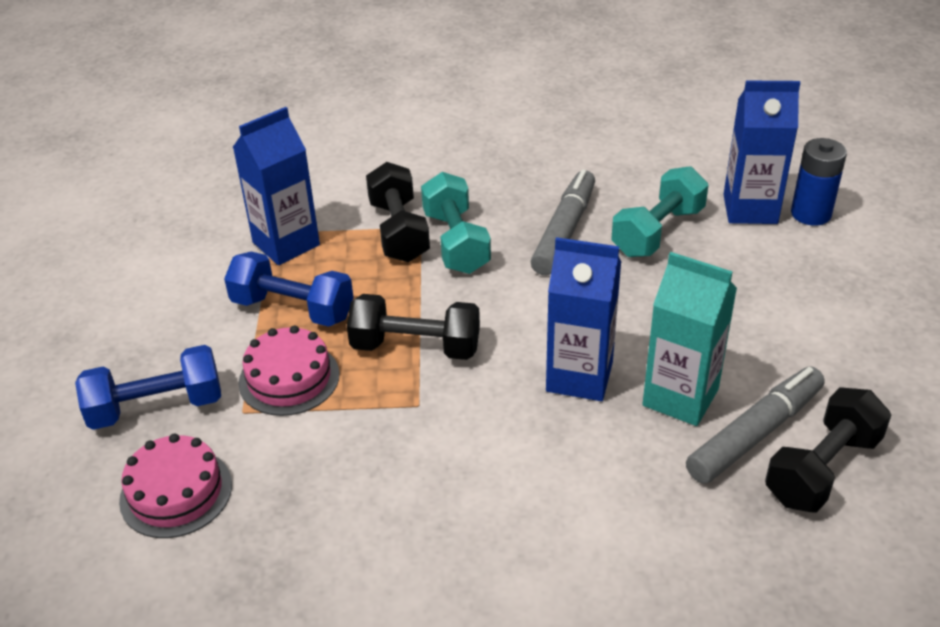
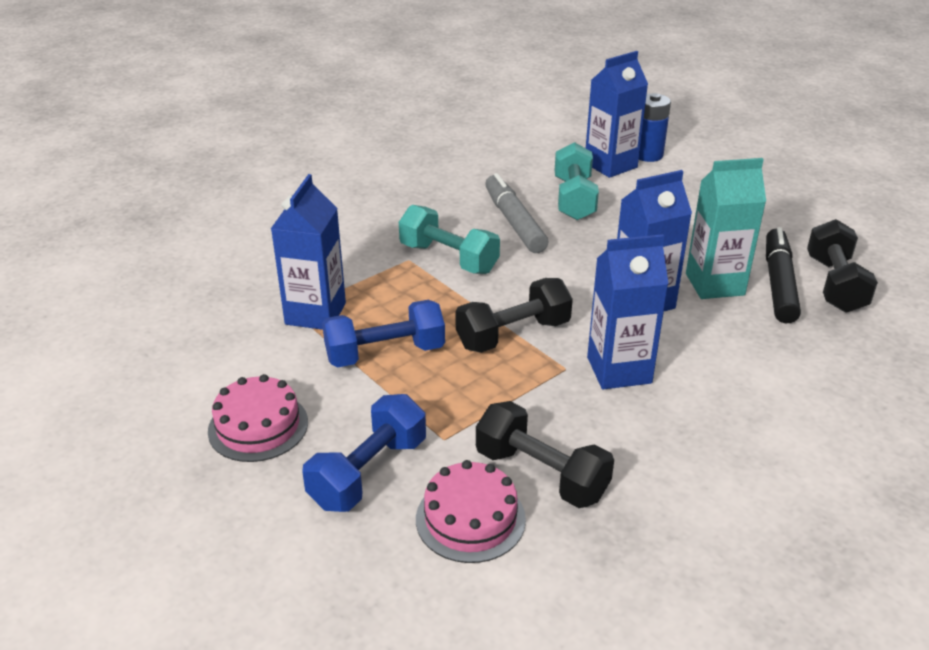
camera: 40 degrees left, 5 degrees down
(289, 378) = (449, 399): pink cake -> pink cake (258, 426)
(399, 231) = (396, 269): black dumbbell -> black dumbbell (541, 474)
(462, 434) = (619, 370): none -> blue carton
(755, 433) = (778, 283): grey marker -> black marker

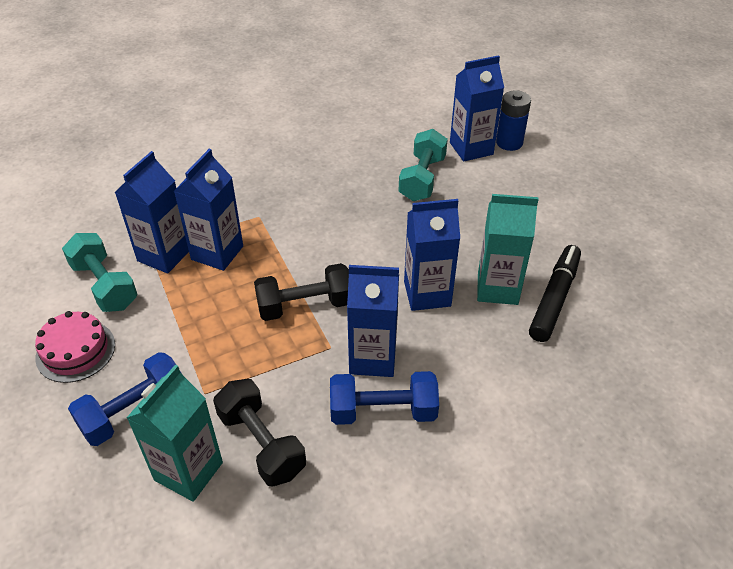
camera: 15 degrees right, 10 degrees up
(379, 301) = (217, 253): none -> blue carton
(385, 353) = (198, 303): blue dumbbell -> blue dumbbell (383, 411)
(448, 258) = (290, 221): turquoise dumbbell -> turquoise dumbbell (104, 285)
(470, 519) = (188, 471): pink cake -> turquoise carton
(514, 222) = (361, 194): grey marker -> none
(835, 284) = (604, 309): black dumbbell -> none

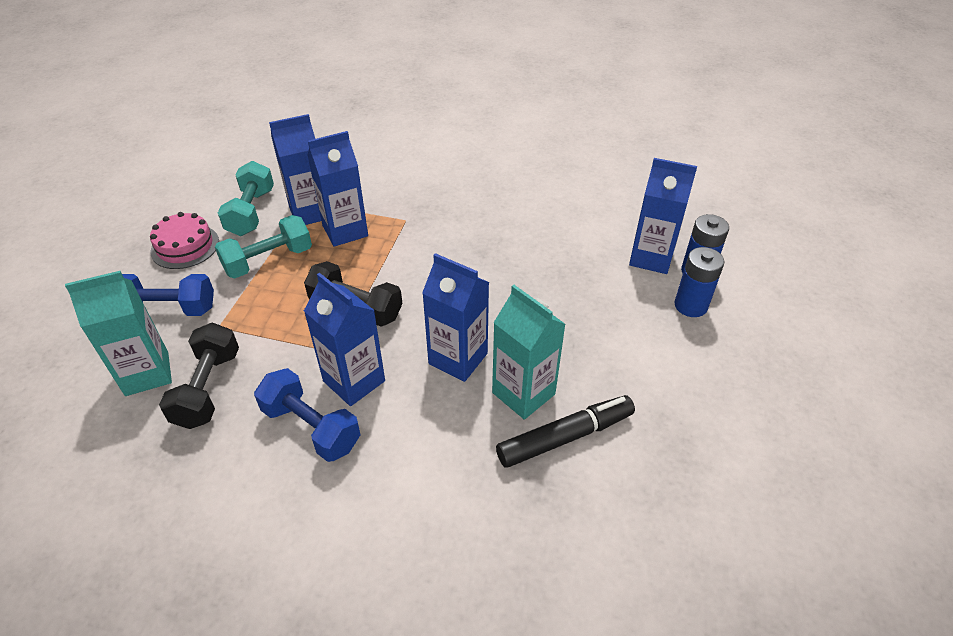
camera: 40 degrees right, 0 degrees up
(422, 179) = (572, 260): turquoise dumbbell -> turquoise dumbbell (268, 261)
(530, 167) = (690, 305): none -> blue battery

